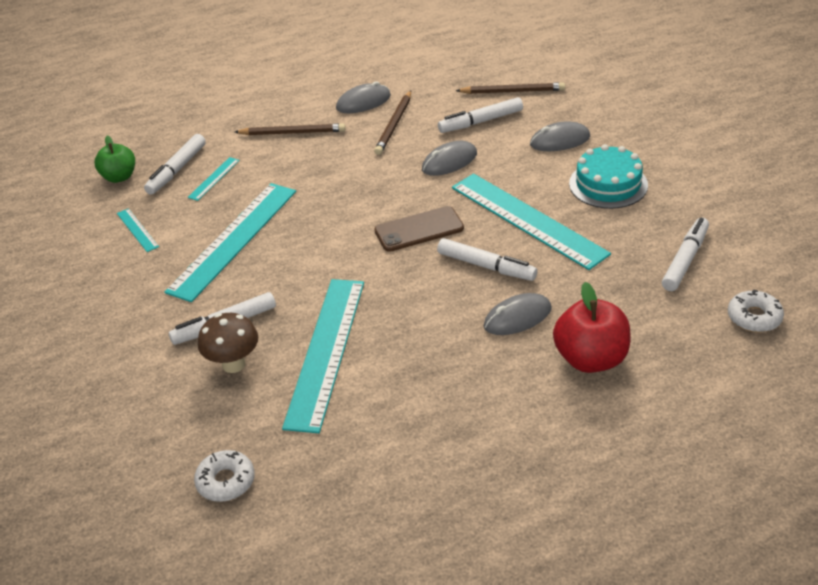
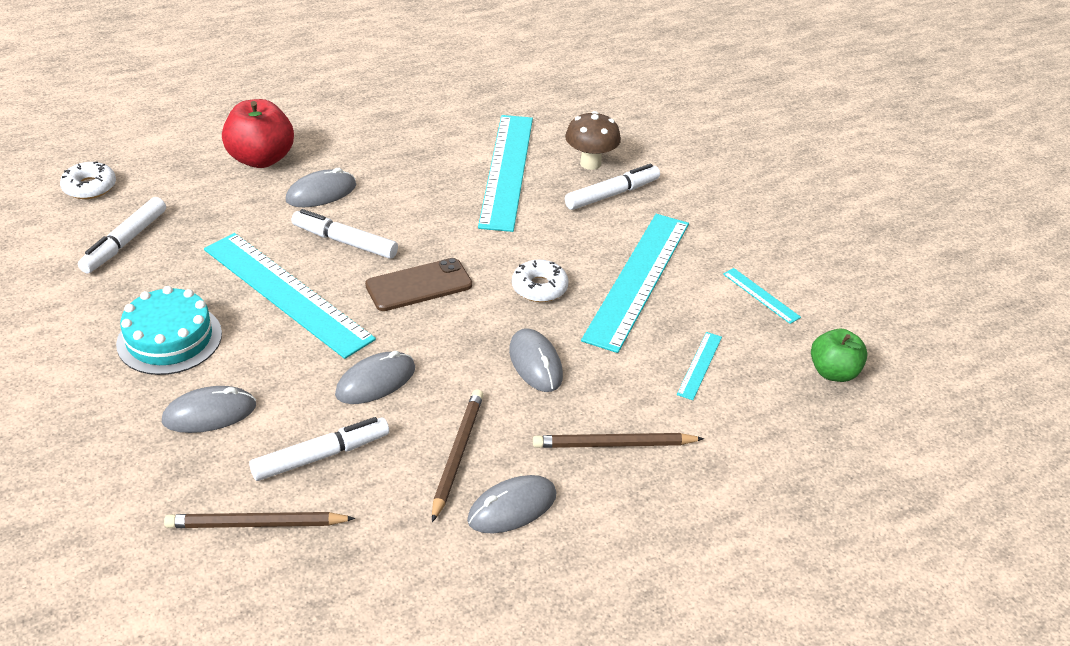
camera: 170 degrees right, 0 degrees up
(177, 170) = (758, 381): white marker -> none
(226, 481) = (567, 92): white donut -> white donut (539, 287)
(333, 176) = (535, 363): none -> grey mouse

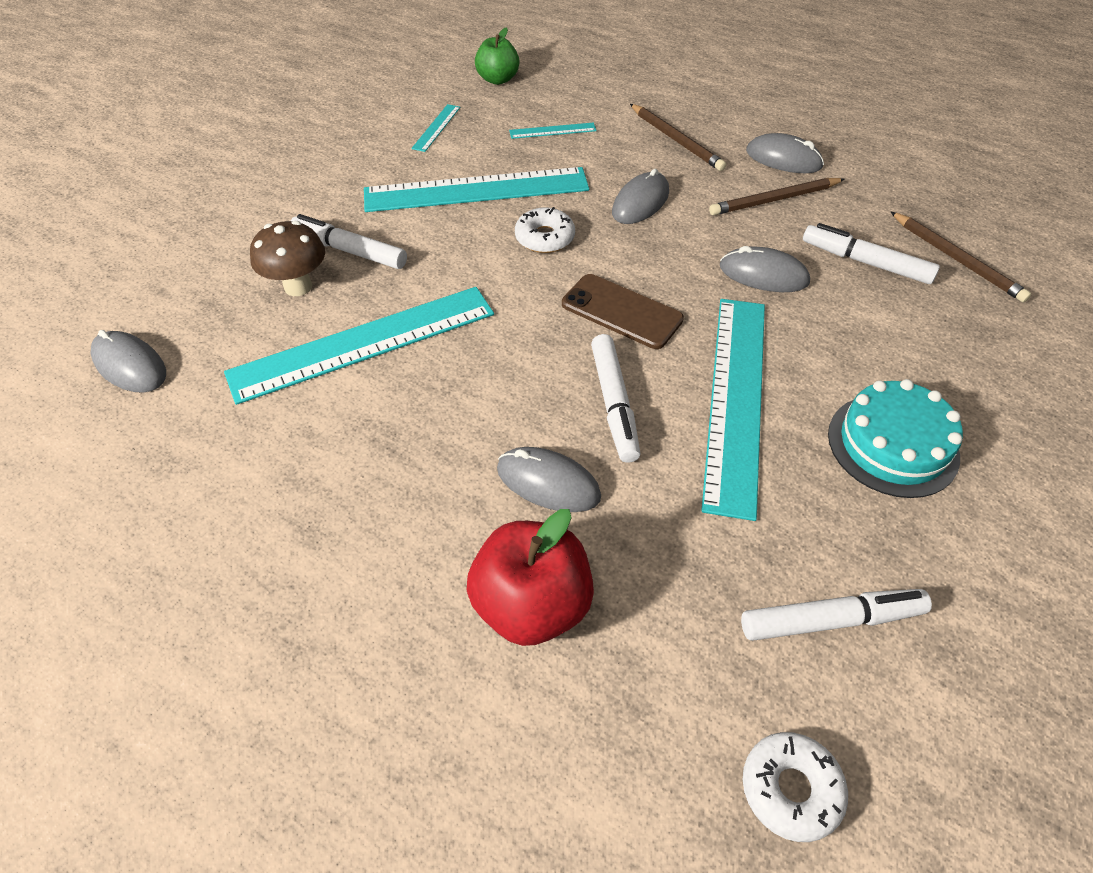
camera: 120 degrees left, 10 degrees up
(209, 413) = (920, 350): grey mouse -> grey mouse (130, 365)

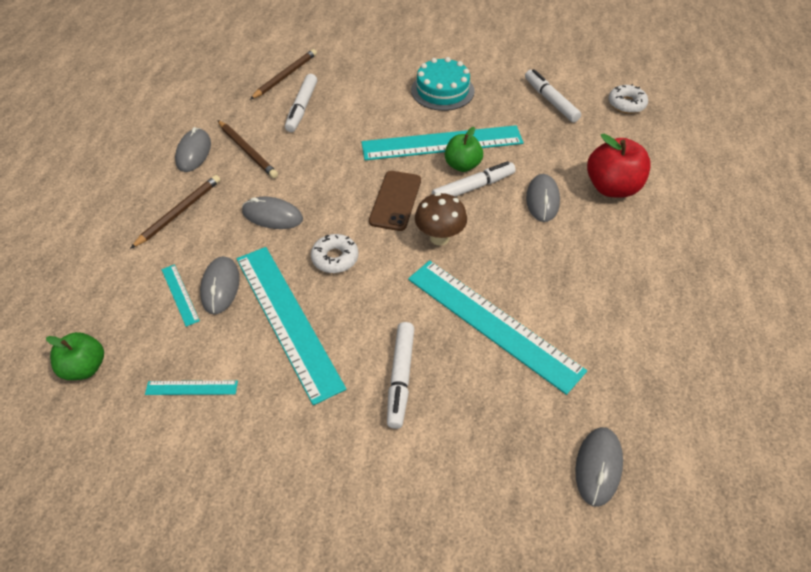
camera: 110 degrees left, 0 degrees up
(298, 287) = (458, 393): brown mushroom -> brown mushroom (439, 237)
(671, 407) = (462, 165): none -> green apple
(763, 275) = (331, 146): grey mouse -> grey mouse (220, 287)

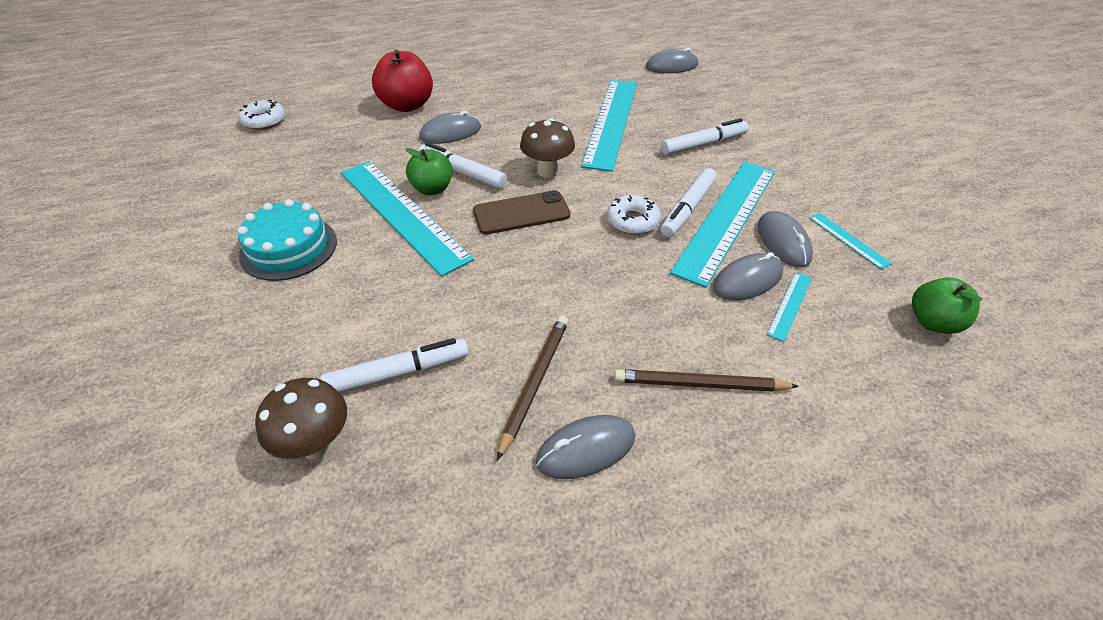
camera: 120 degrees left, 5 degrees down
(272, 216) = (623, 292): grey mouse -> grey mouse (783, 242)
(285, 76) = (316, 444): brown pencil -> brown mushroom
(550, 101) = (278, 164): white marker -> white marker (688, 209)

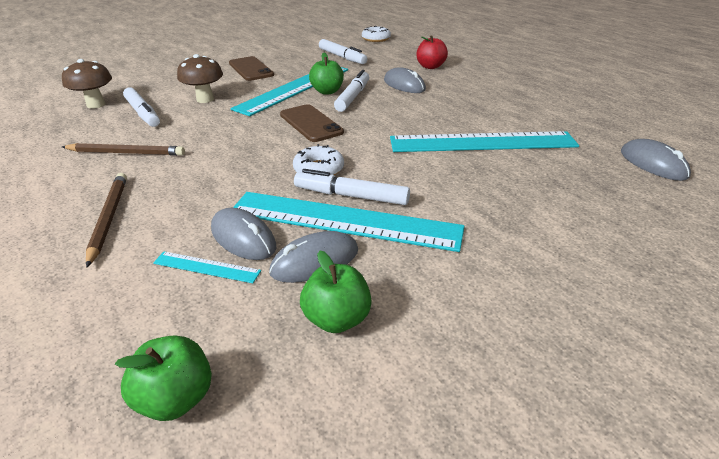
camera: 75 degrees right, 10 degrees down
(289, 248) = (251, 69): turquoise cake -> brown phone
(407, 105) = (430, 67): red apple -> red apple, size x0.66
(547, 171) = (375, 125): brown mushroom -> brown mushroom (205, 99)
(586, 449) = (62, 177): grey mouse -> none
(703, 144) = (484, 197): white marker -> white marker (342, 57)
(848, 240) = (337, 319): turquoise ruler -> green apple

